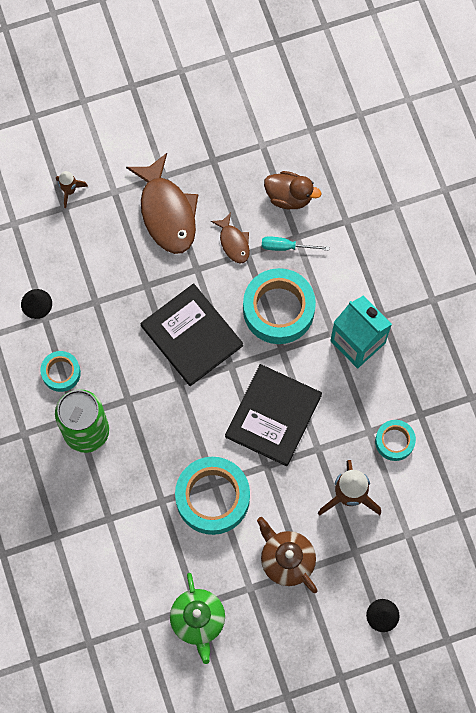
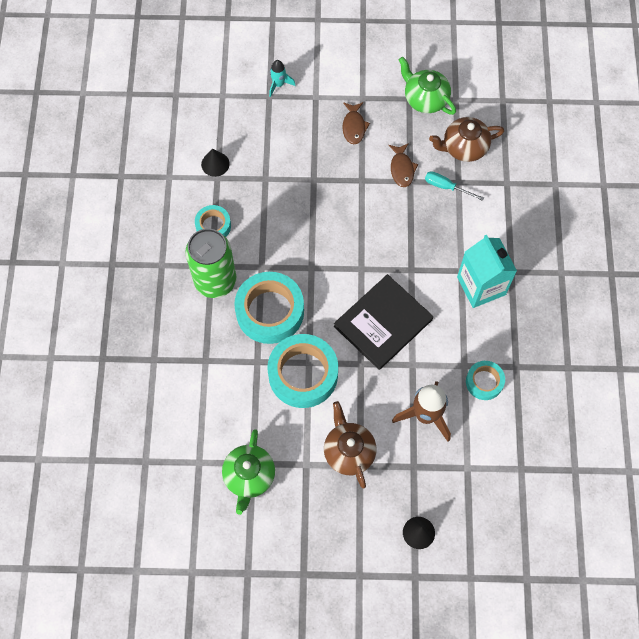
camera: 20 degrees right, 5 degrees down
(69, 191) = (278, 84): brown rocket -> turquoise rocket
(167, 212) = (354, 127): brown fish -> brown fish, size x0.51
(191, 336) = (336, 233): black book -> none
(230, 155) = (425, 99): none -> green teapot
(278, 309) = (420, 236): turquoise tape -> turquoise tape (270, 311)
(289, 196) = (464, 147): brown duck -> brown teapot

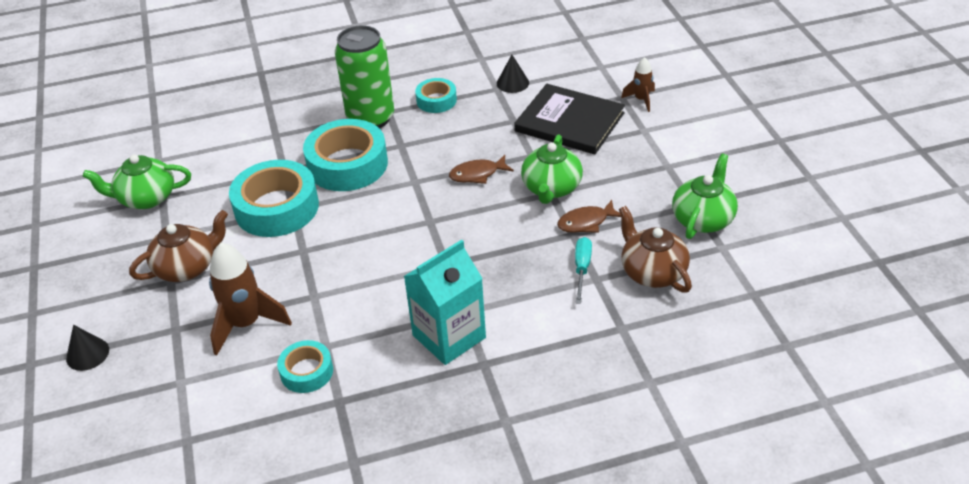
camera: 75 degrees right, 25 degrees down
(278, 84) = (641, 100): turquoise rocket -> brown rocket
(354, 127) = (622, 169): brown fish -> brown fish (477, 174)
(357, 178) = (551, 188): none -> green teapot
(383, 323) = (362, 256): black book -> black book (569, 122)

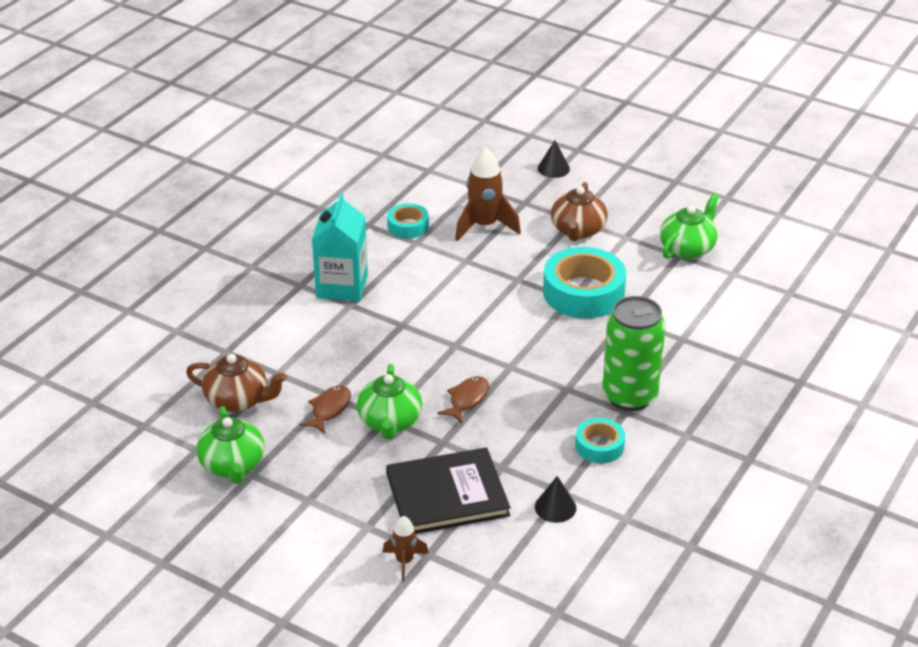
camera: 135 degrees right, 5 degrees down
(347, 164) = (584, 349): turquoise tape -> none
(551, 188) = (390, 422): green teapot -> green teapot turned 150 degrees counterclockwise
(582, 269) = (295, 374): turquoise screwdriver -> none

